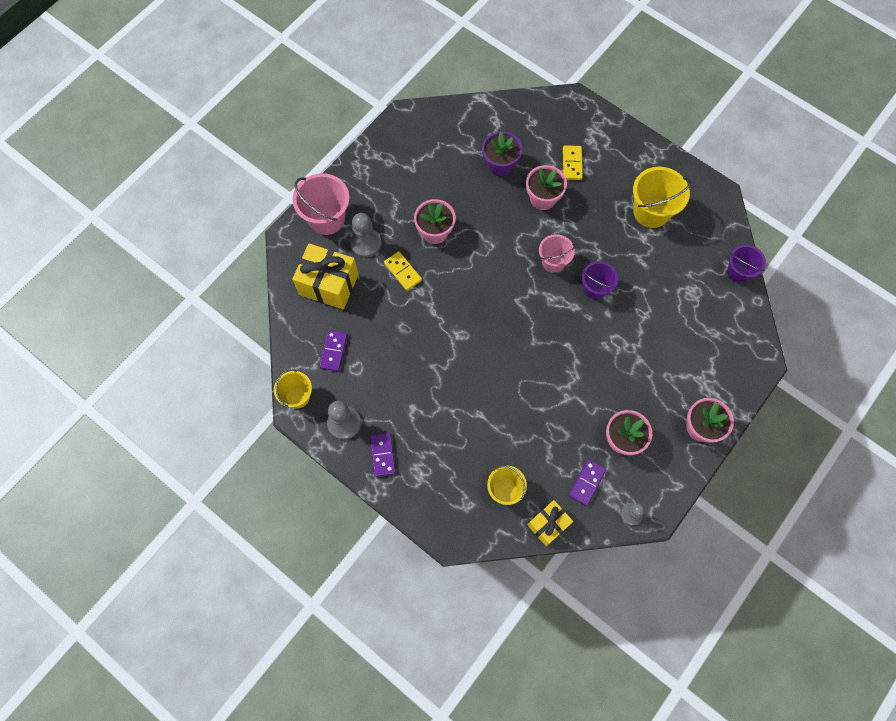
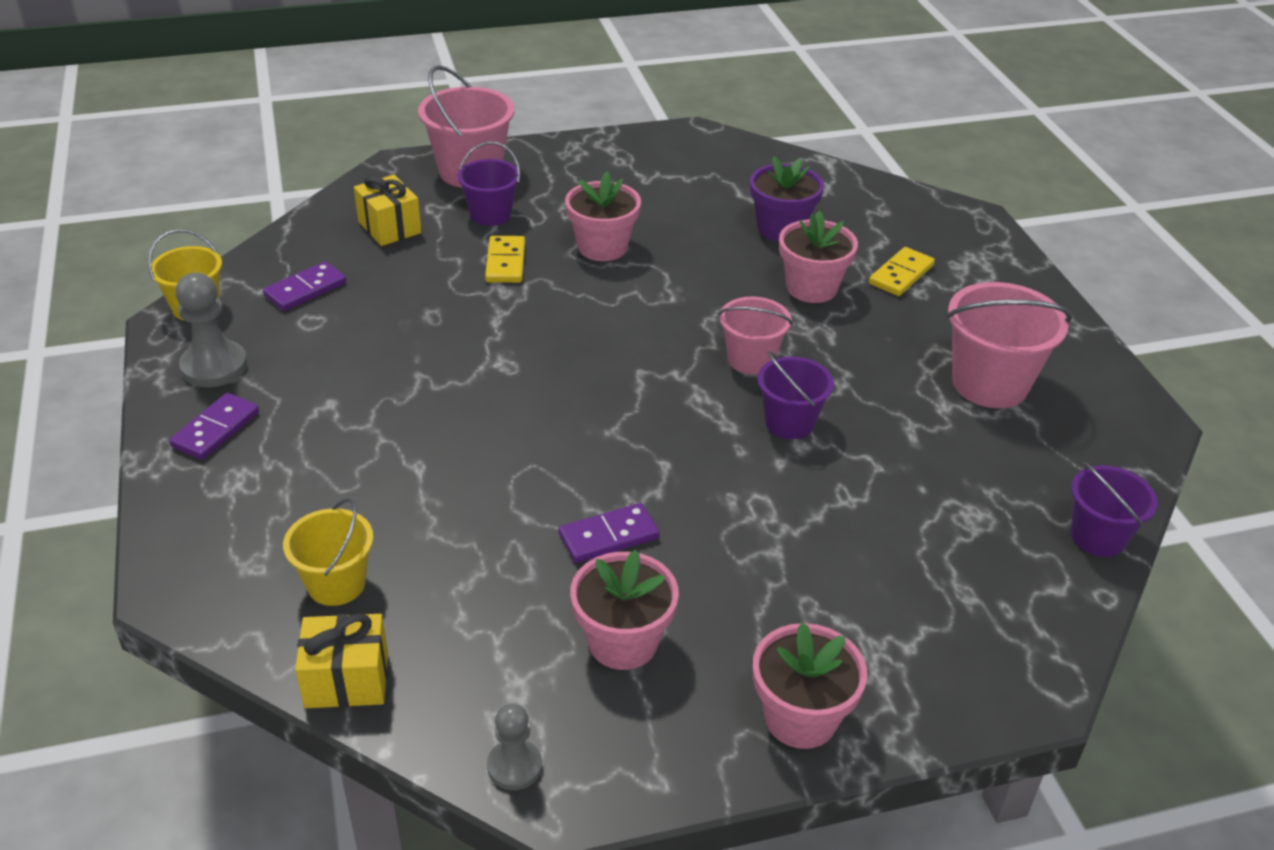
camera: 35 degrees right, 30 degrees down
(329, 284) = (389, 227): yellow gift -> yellow gift, size x0.61
(366, 243) = (491, 214): grey pawn -> purple bucket
(586, 482) = (486, 663): purple domino -> purple domino (608, 536)
(651, 212) = (990, 384): yellow bucket -> pink bucket

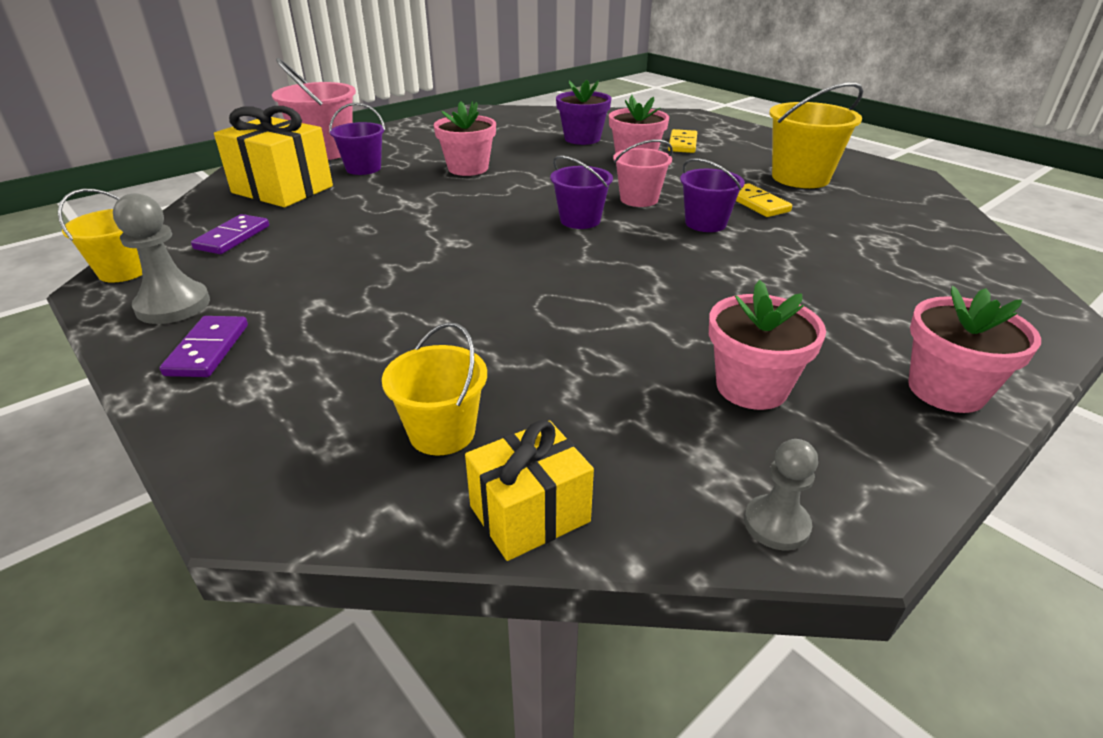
camera: 25 degrees left, 5 degrees down
(389, 227) = (282, 189): yellow gift -> yellow gift, size x1.63
(505, 262) = (400, 189): yellow domino -> yellow domino (756, 203)
(608, 536) = (656, 321): purple domino -> none
(990, 384) = (800, 178): pink bucket -> yellow bucket
(1098, 537) = (964, 229): purple bucket -> purple bucket (580, 220)

